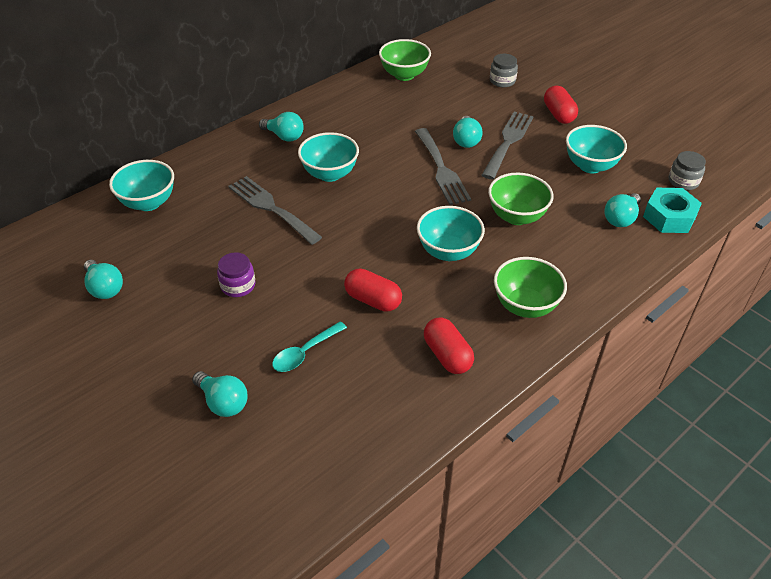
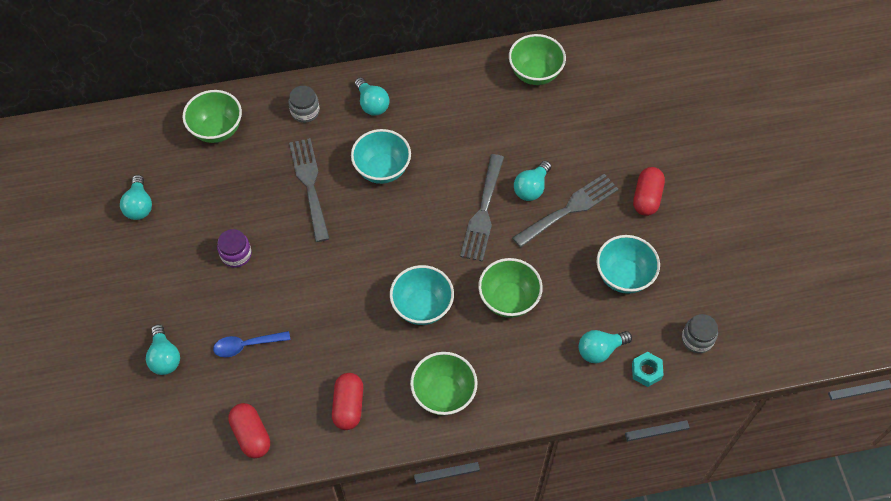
camera: 30 degrees right, 15 degrees up
(148, 203) = (217, 130): turquoise bowl -> green bowl
(305, 352) = (246, 345): turquoise spoon -> blue spoon
(373, 300) = (328, 323): red capsule -> red capsule (251, 435)
(502, 81) = (626, 126): grey jar -> grey jar (305, 111)
(669, 217) = (646, 371): turquoise nut -> turquoise nut, size x0.61

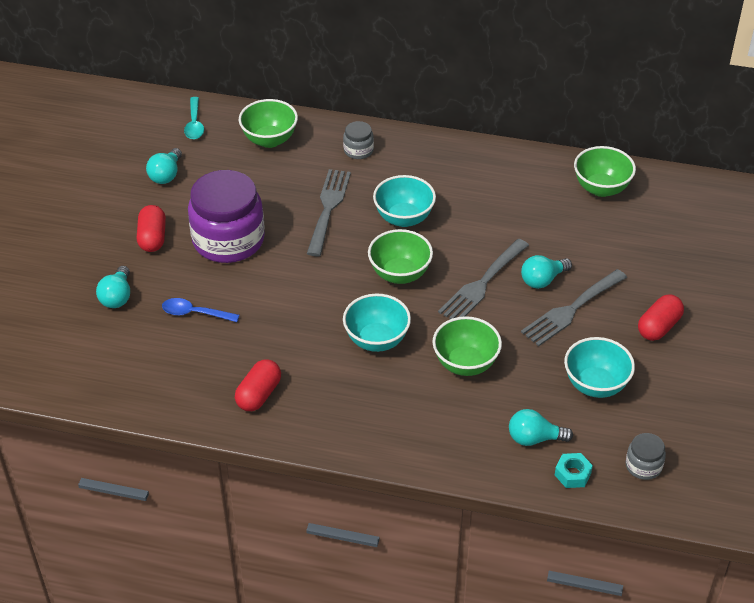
camera: 25 degrees right, 15 degrees down
(136, 138) = (194, 124): none -> turquoise spoon
(236, 254) = (228, 240): purple jar -> purple jar, size x2.27
(251, 435) = (156, 385): red capsule -> red capsule (152, 238)
(372, 104) = (425, 164): turquoise light bulb -> none
(443, 394) = (355, 418): green bowl -> green bowl (400, 274)
(569, 209) = (571, 310): grey fork -> grey fork turned 150 degrees clockwise

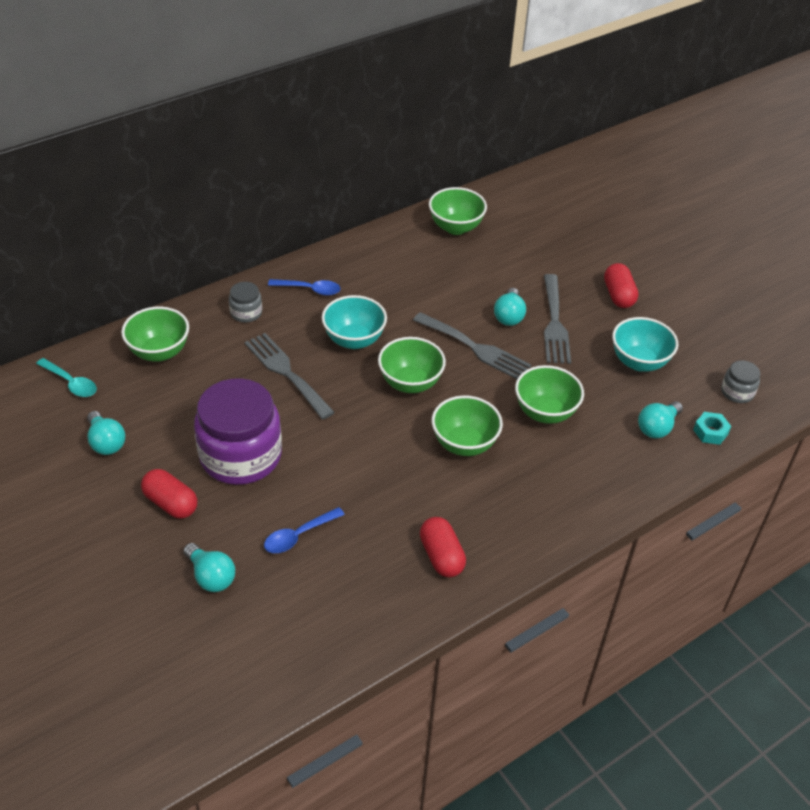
camera: 50 degrees left, 0 degrees up
(376, 340) = (464, 444): turquoise bowl -> green bowl
(423, 163) = (309, 289): none -> blue spoon
(482, 284) = (475, 348): grey fork -> grey fork turned 45 degrees counterclockwise

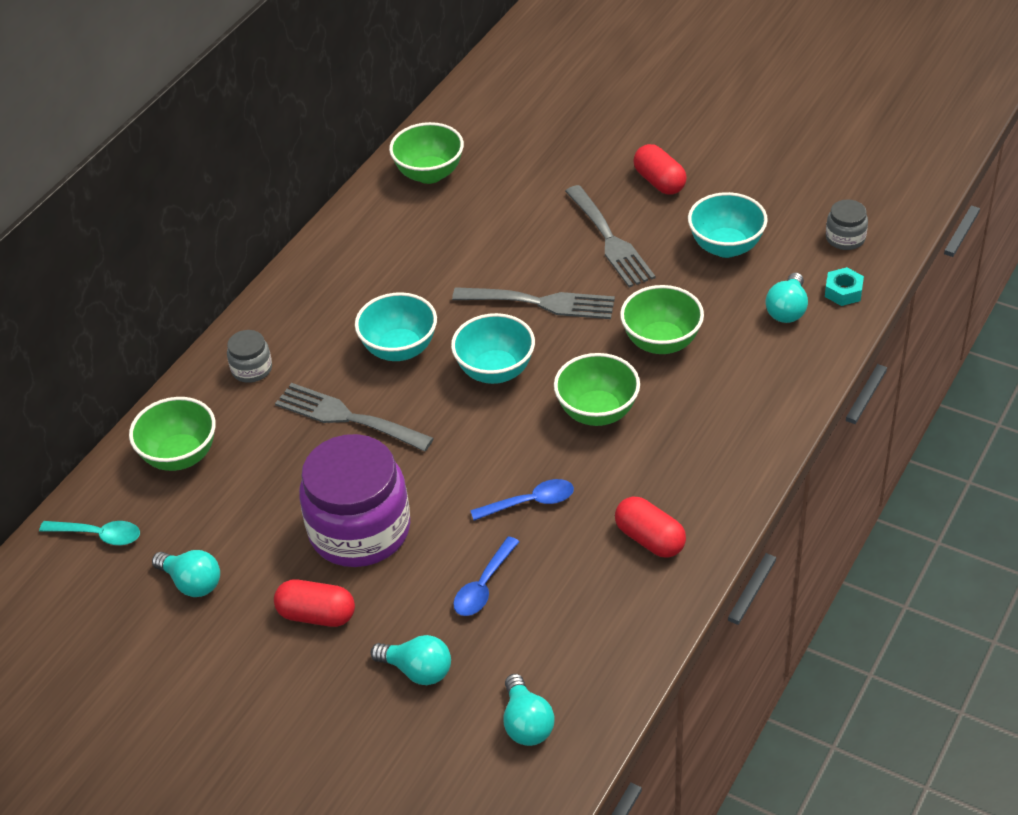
camera: 20 degrees left, 0 degrees up
(309, 289) = (308, 312): blue spoon -> blue spoon (530, 502)
(410, 383) = (495, 371): green bowl -> turquoise bowl
(509, 316) = (555, 252): turquoise light bulb -> turquoise light bulb (526, 723)

